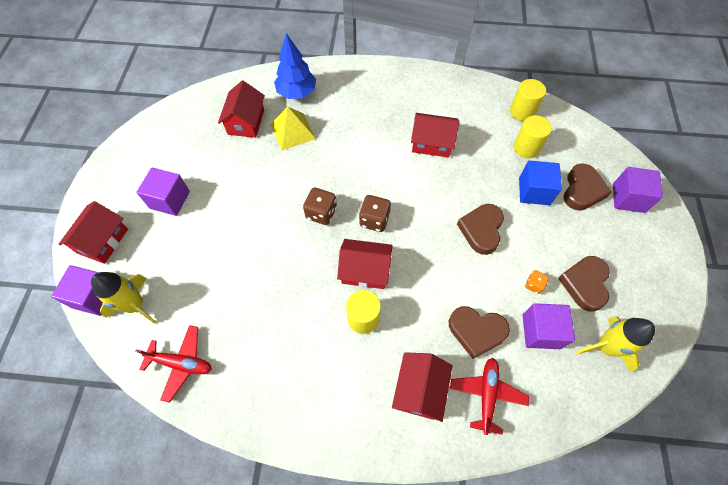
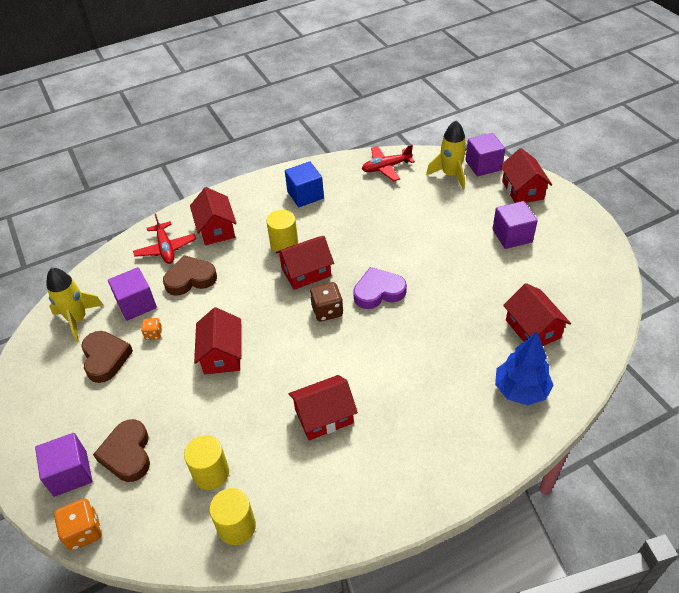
camera: 150 degrees right, 15 degrees down
(293, 131) = (478, 346): yellow pyramid -> none
(321, 213) = (378, 292): brown dice -> purple heart
(481, 230) = (222, 354): brown heart -> red house
(534, 191) = (182, 422): blue cube -> blue cube (305, 195)
(622, 156) = (84, 531): none -> orange dice

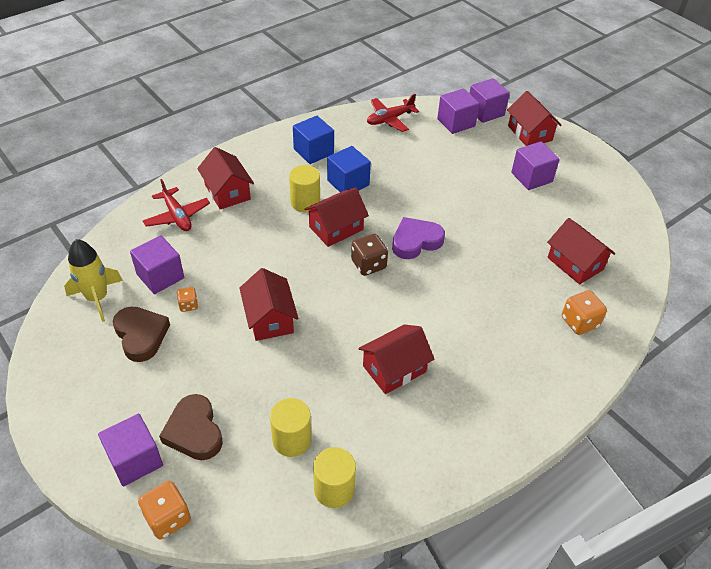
camera: 15 degrees left, 0 degrees up
(190, 279) = (213, 245): brown heart -> none
(329, 228) = (348, 183): none -> blue cube
(450, 175) = (456, 123): yellow rocket -> purple cube
(520, 390) = (579, 322): blue tree -> orange dice

